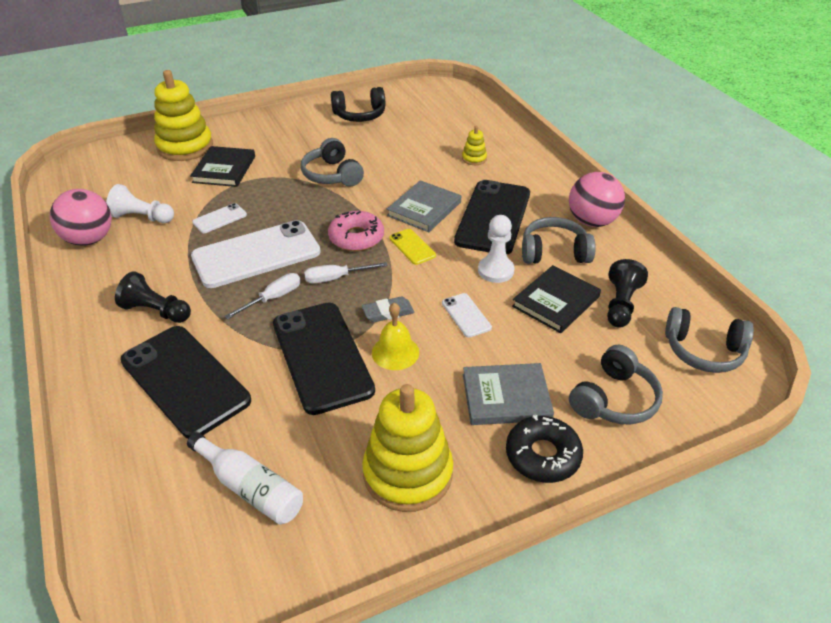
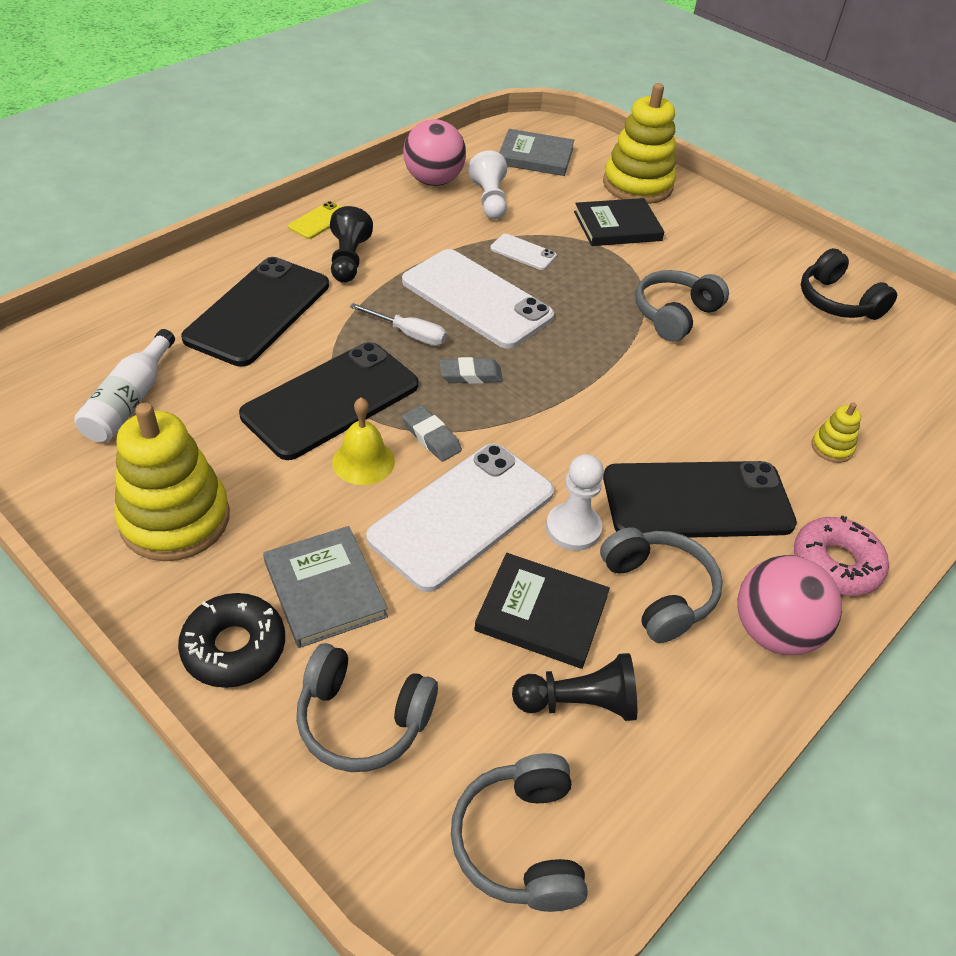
camera: 65 degrees right, 5 degrees up
(336, 278) = (470, 375): white screwdriver -> grey eraser
(356, 237) = (559, 371): pink donut -> pink donut (835, 564)
(412, 247) = (572, 428): yellow phone -> yellow phone (319, 221)
(424, 209) = (664, 421): grey book -> grey book (535, 156)
(466, 315) = (462, 515): white phone -> white phone, size x2.25

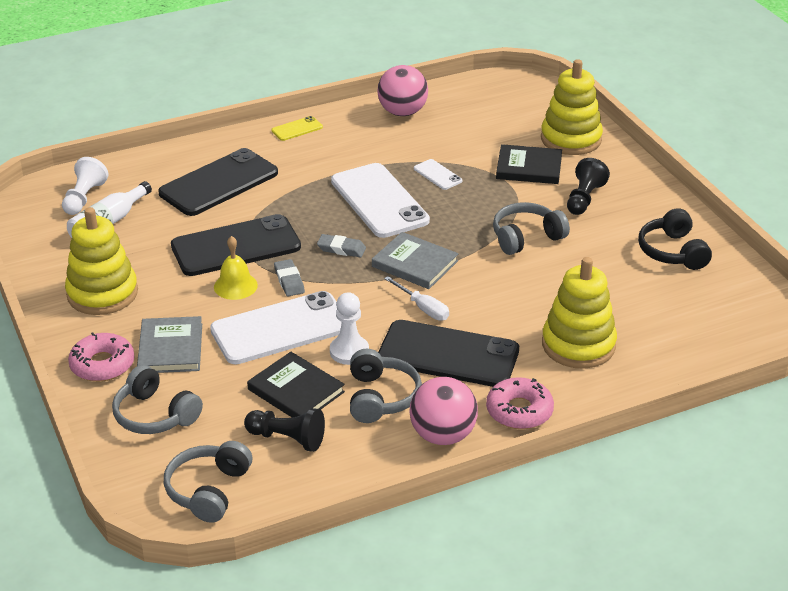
camera: 25 degrees right, 10 degrees down
(234, 647) = (102, 365): black donut -> pink donut
(348, 260) = (302, 159): black pawn -> black pawn (584, 199)
(409, 334) = (314, 215): white screwdriver -> white screwdriver (423, 308)
(489, 200) = (437, 133): white pawn -> white pawn (84, 198)
(535, 156) = (499, 105): grey book -> grey book (415, 264)
(831, 447) = (578, 345): yellow stacking toy -> yellow stacking toy, size x2.26

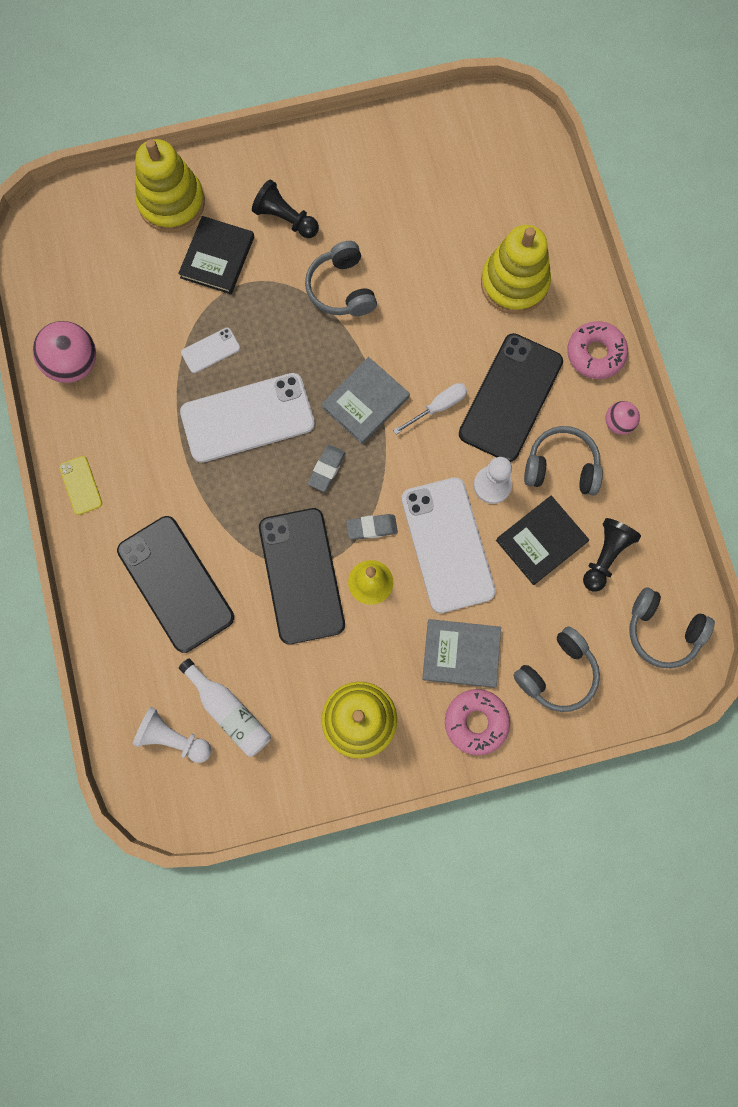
camera: 80 degrees left, 40 degrees up
(443, 435) = (618, 423): pink ball -> pink ball, size x0.55
(672, 252) = (390, 165): black headphones -> none

